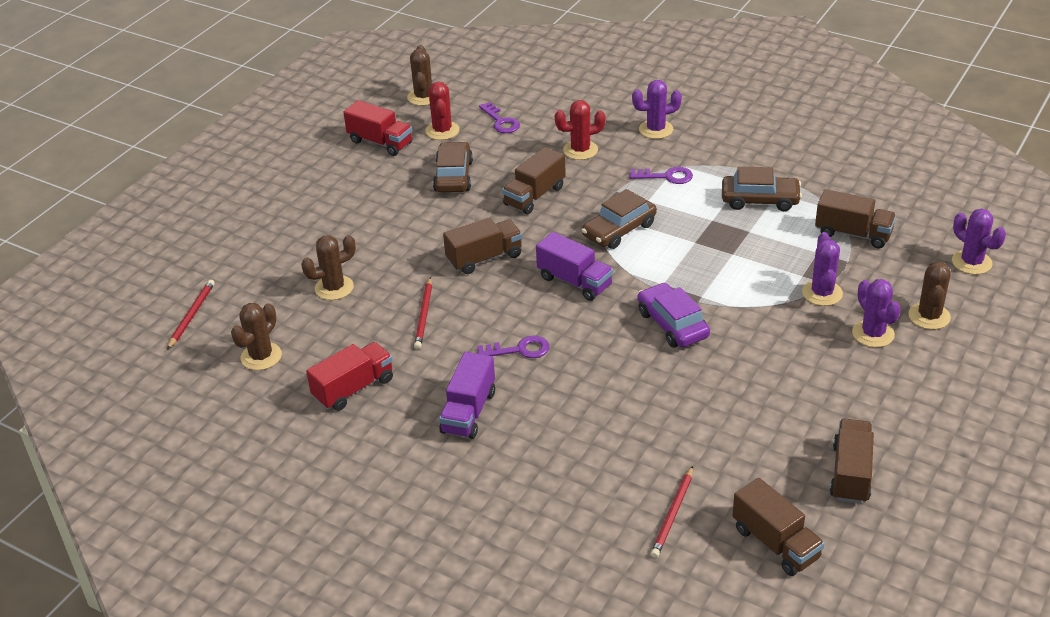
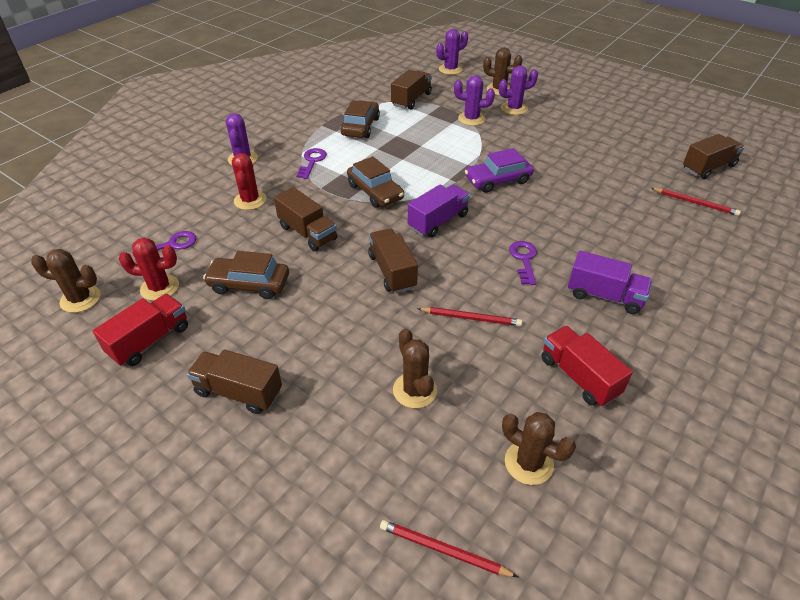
camera: 85 degrees left, 5 degrees up
(850, 473) = (641, 134): brown truck -> brown truck (239, 392)

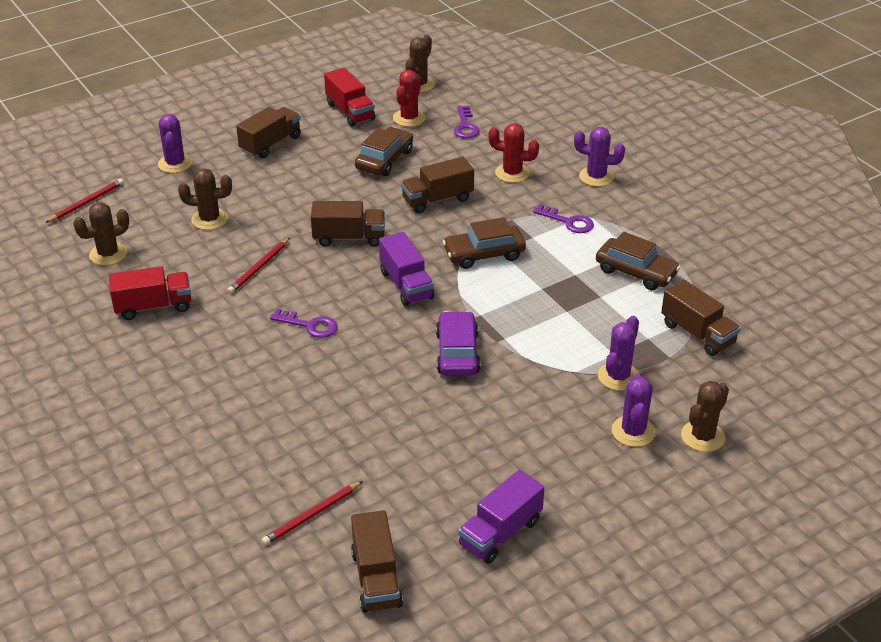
camera: 110 degrees right, 5 degrees down
(450, 69) = (792, 402): purple cactus -> purple cactus (175, 163)
(604, 296) = (224, 361): purple truck -> purple truck (500, 533)

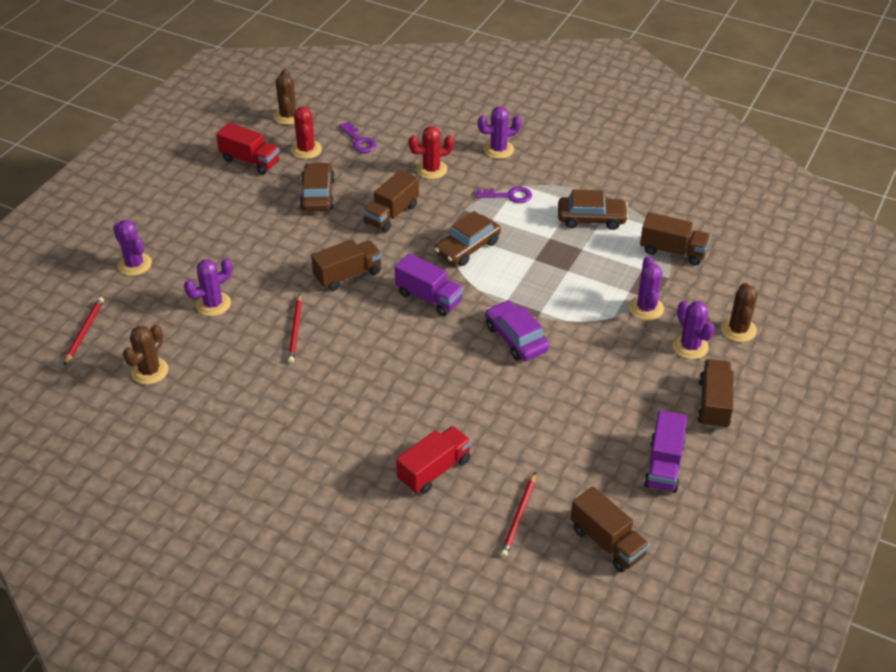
camera: 30 degrees left, 5 degrees up
(153, 306) = (234, 401): red truck -> red truck (434, 470)
(209, 219) = (213, 304): brown cactus -> purple cactus
(270, 144) = (206, 215): brown truck -> brown truck (713, 404)
(310, 325) = (382, 363): purple key -> none

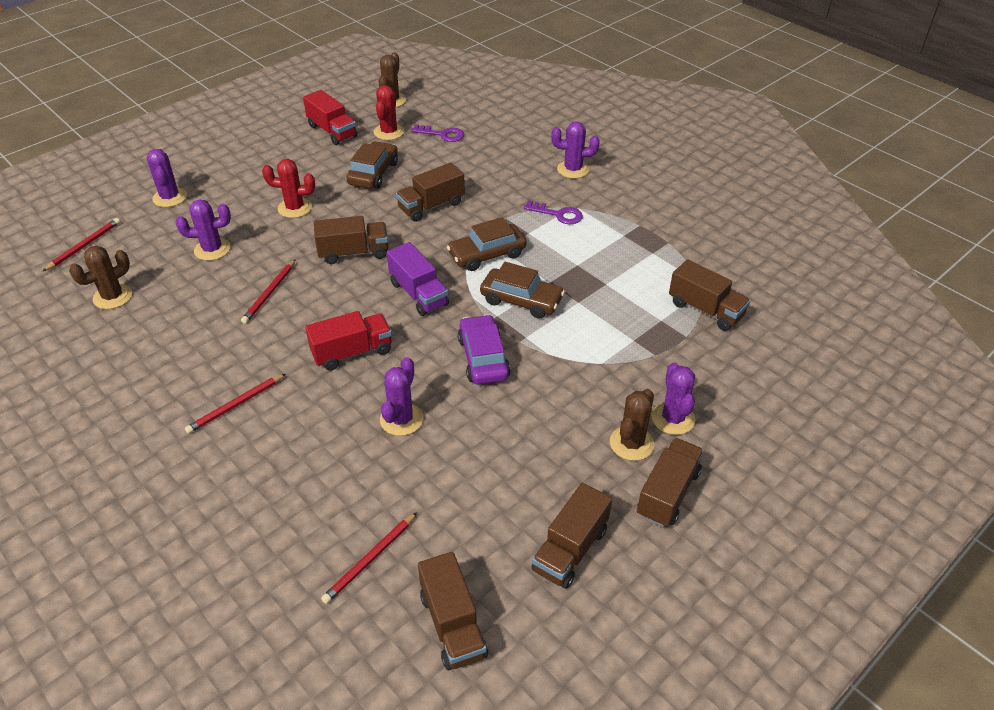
camera: 20 degrees right, 0 degrees up
(331, 433) = (236, 405): none -> red pencil
(359, 141) = (442, 134): purple key -> purple key turned 60 degrees counterclockwise
(431, 169) = (495, 174): red cactus -> red cactus (295, 208)
(434, 470) = (312, 476): red truck -> red truck (352, 352)
(591, 219) = (632, 256): brown car -> brown car (521, 300)
(646, 308) = (644, 363): purple cactus -> purple cactus (401, 419)
(663, 465) = (570, 550): purple truck -> brown truck
(738, 329) = (740, 414): brown cactus -> brown cactus (631, 443)

